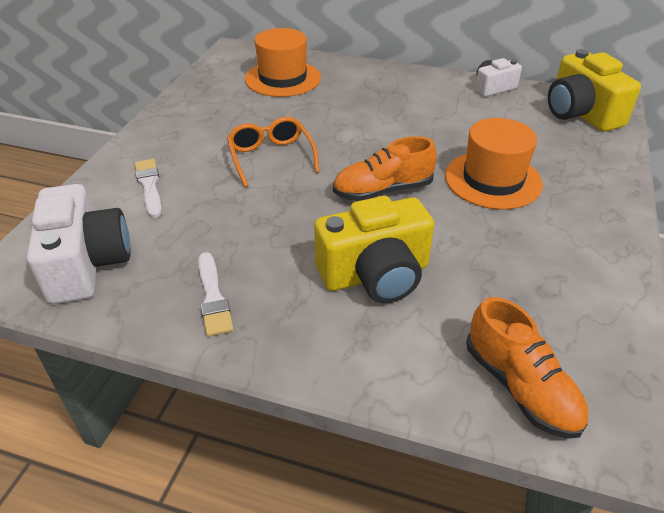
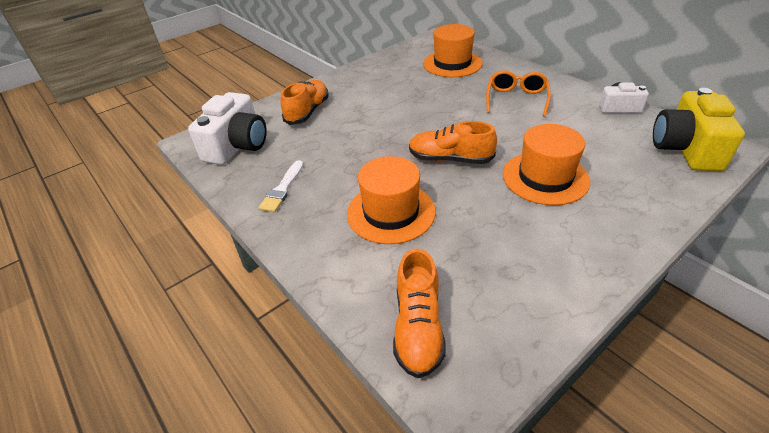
camera: 35 degrees right, 0 degrees up
(149, 186) = (307, 112): white brush -> orange shoe
(271, 157) = (395, 115): orange glasses -> orange glasses (516, 99)
(375, 274) = (391, 212): yellow camera -> orange hat

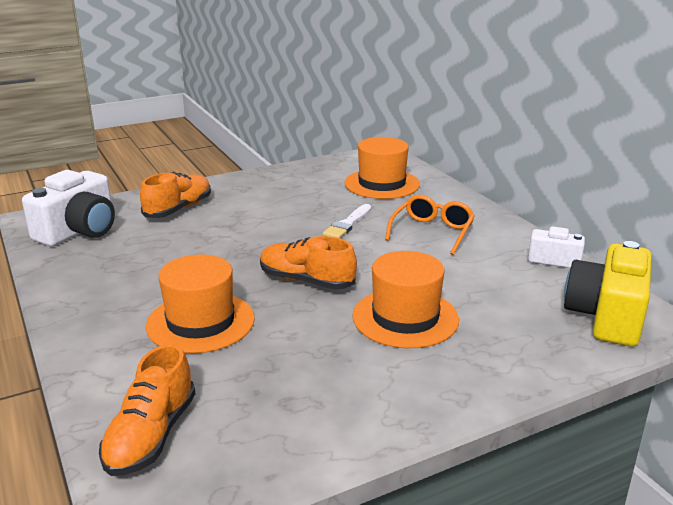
camera: 10 degrees right, 15 degrees down
(282, 189) = (99, 280): white brush -> white brush (348, 224)

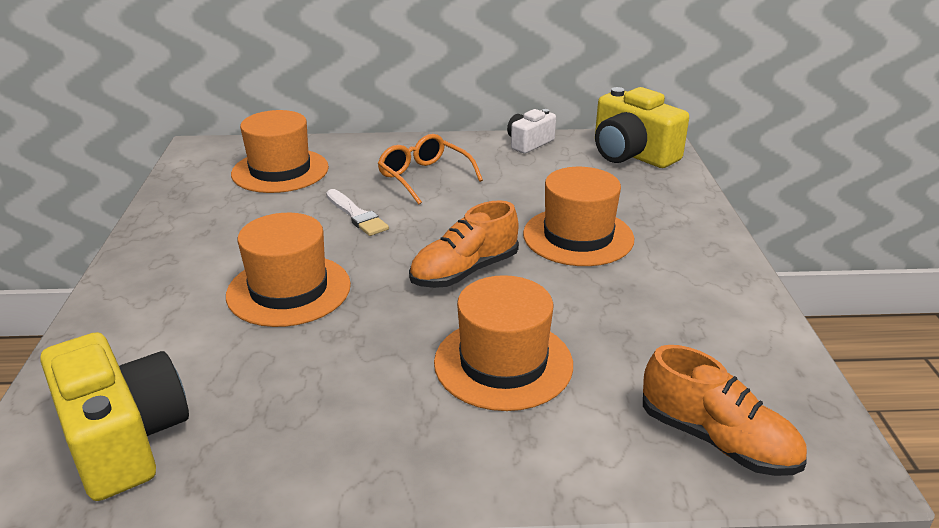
camera: 65 degrees left, 5 degrees up
(79, 231) = (124, 439): white camera -> yellow camera
(178, 209) = (166, 325): orange shoe -> none
(237, 230) = (289, 290): none -> orange hat

